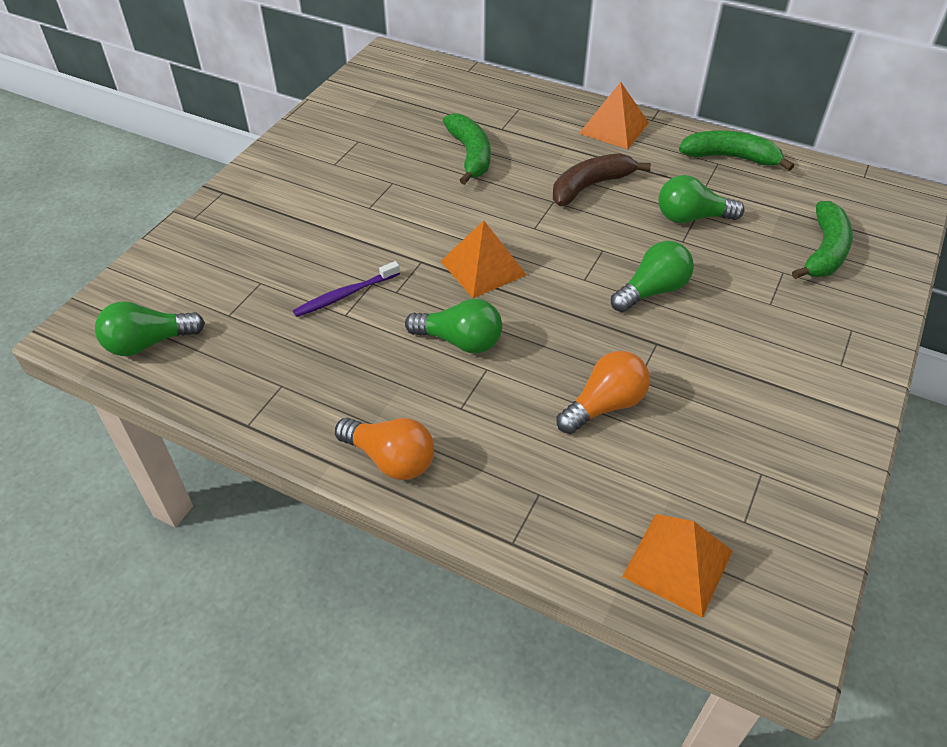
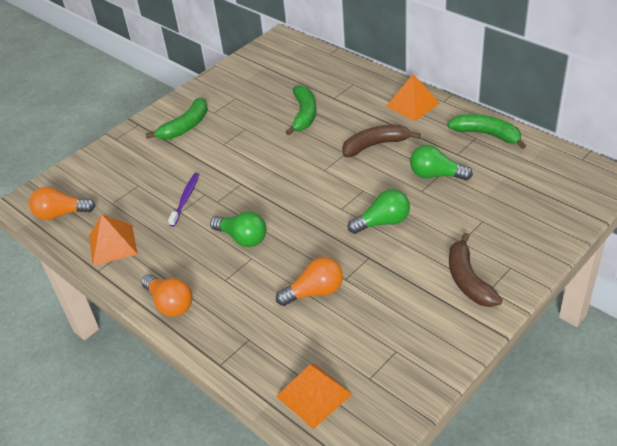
camera: 20 degrees right, 5 degrees down
(148, 343) = (61, 214): green light bulb -> orange light bulb
(345, 295) = (185, 199): purple toothbrush -> purple toothbrush turned 120 degrees clockwise
(483, 268) = (278, 193): orange pyramid -> orange pyramid (113, 244)
(806, 354) = (468, 279): none -> brown banana
(824, 251) = (520, 210): green banana -> green banana (185, 126)

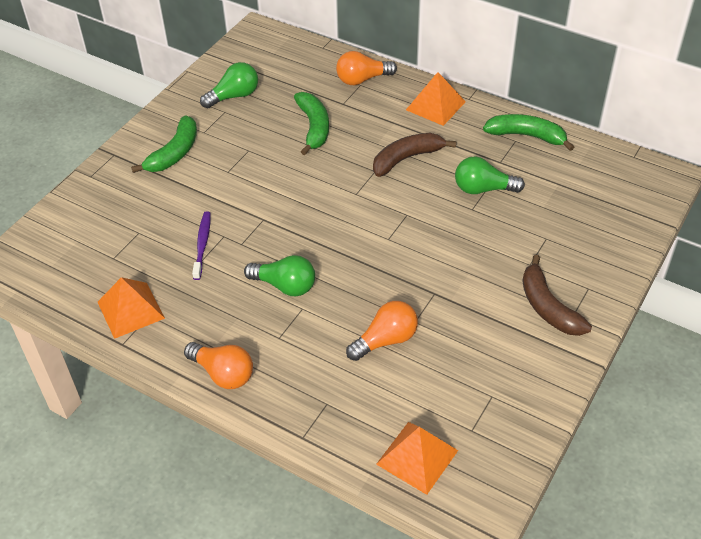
camera: 15 degrees left, 5 degrees up
(61, 214) = (53, 278): orange light bulb -> orange light bulb (362, 79)
(383, 222) = (439, 250): green light bulb -> green light bulb (234, 96)

